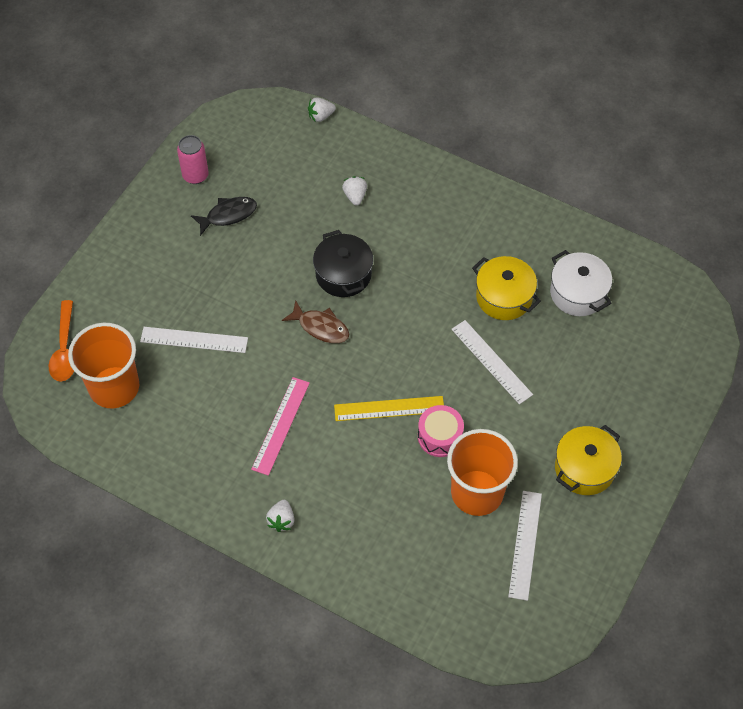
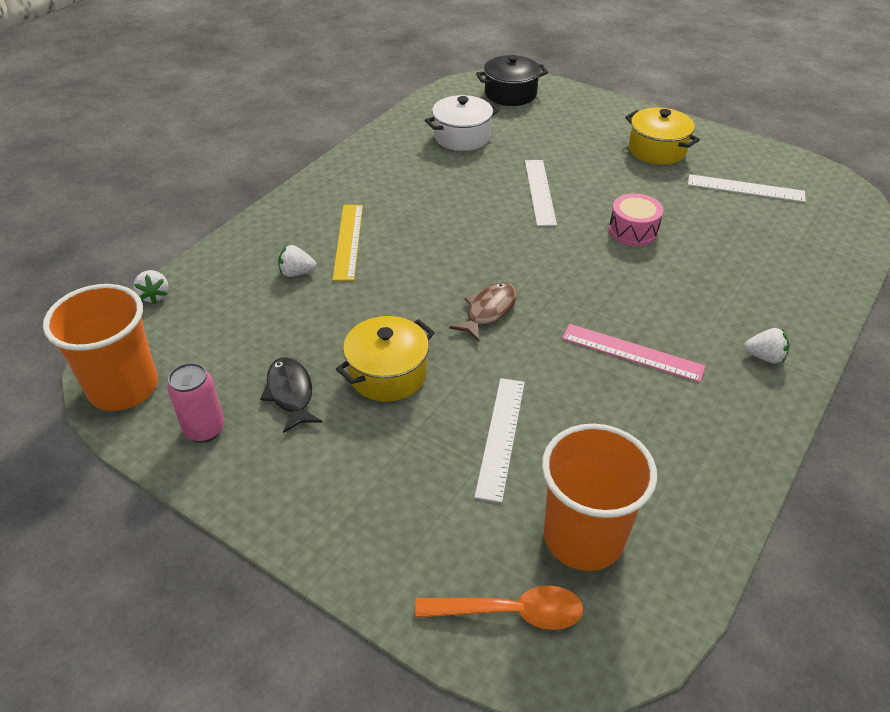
camera: 85 degrees left, 15 degrees down
(343, 274) = (413, 288): black pot -> black pot (510, 94)
(389, 408) = (601, 263): yellow ruler -> yellow ruler (348, 241)
(477, 492) = (695, 212): orange cup -> orange cup (123, 387)
(491, 361) = (540, 192): white ruler -> white ruler turned 60 degrees counterclockwise
(504, 297) = (461, 178): yellow pot -> yellow pot (388, 374)

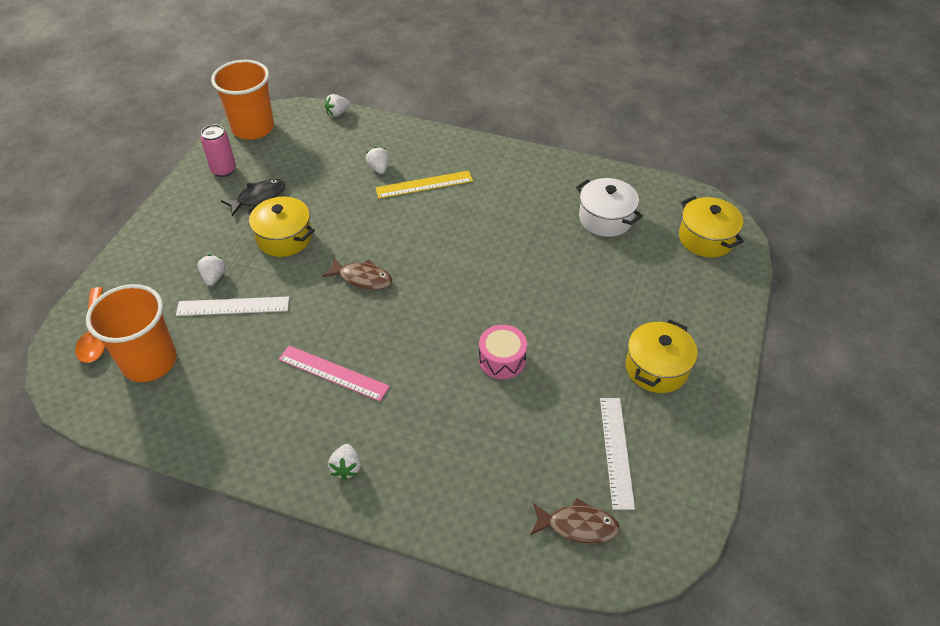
camera: 75 degrees right, 5 degrees up
(437, 454) = (214, 277): none -> white strawberry
(510, 94) = (706, 238): black pot -> yellow pot
(540, 192) = (538, 285): white ruler -> none
(632, 352) = (333, 373): pink ruler -> pink ruler turned 75 degrees counterclockwise
(822, 222) = (578, 526): none -> brown fish

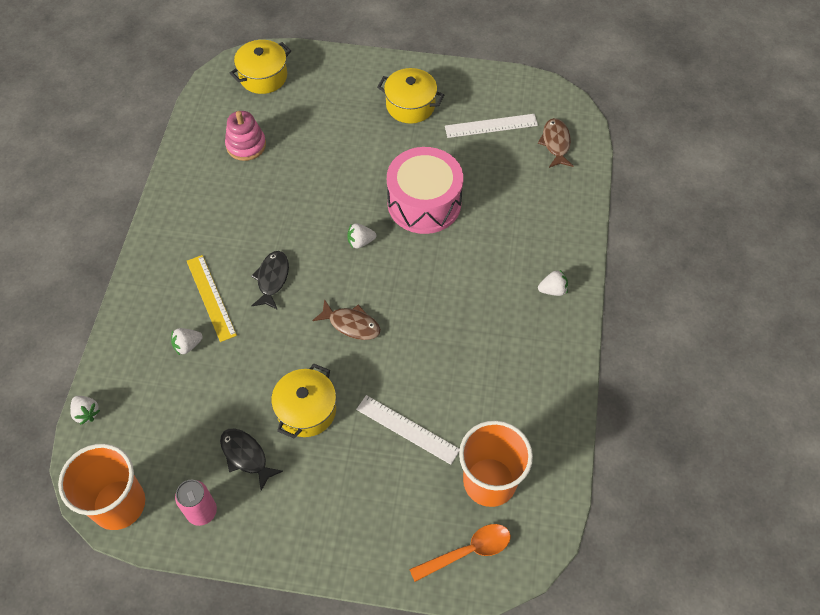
camera: 100 degrees left, 10 degrees up
(214, 277) = (372, 461): white strawberry -> white strawberry (360, 242)
(233, 306) = (407, 429): white ruler -> white ruler turned 45 degrees counterclockwise
(333, 373) = (466, 321): pink ruler -> none
(362, 278) = (351, 324): brown fish -> brown fish turned 105 degrees clockwise
(433, 226) = (272, 279): none -> black fish
(502, 359) = (424, 203): pink drum -> pink drum, size x1.88
(605, 218) = (246, 145): white pot -> pink stacking toy

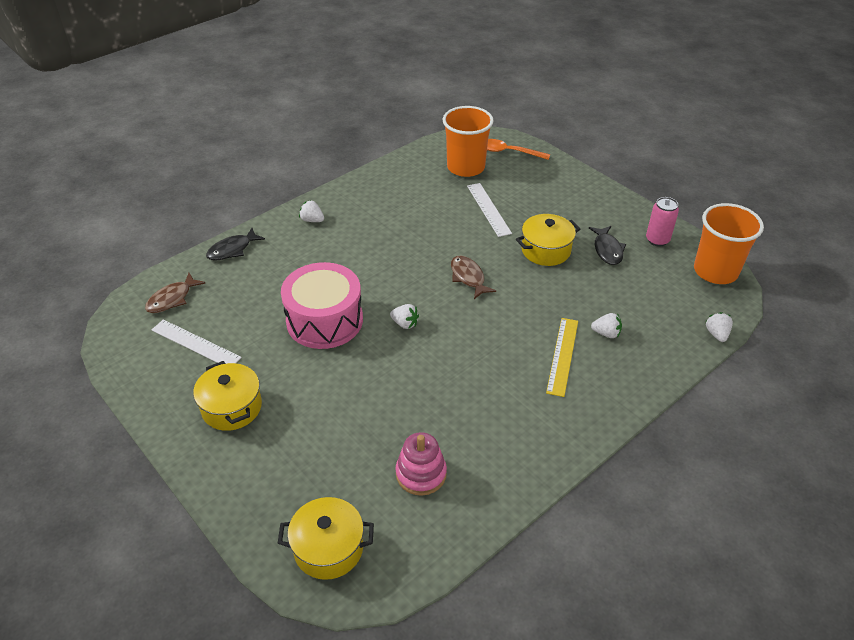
camera: 140 degrees left, 15 degrees down
(272, 279) = (500, 340): black fish -> black fish (232, 250)

